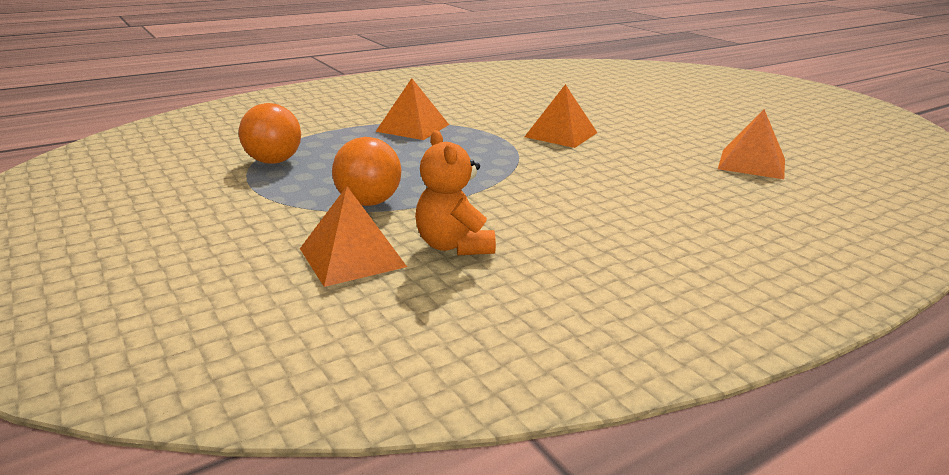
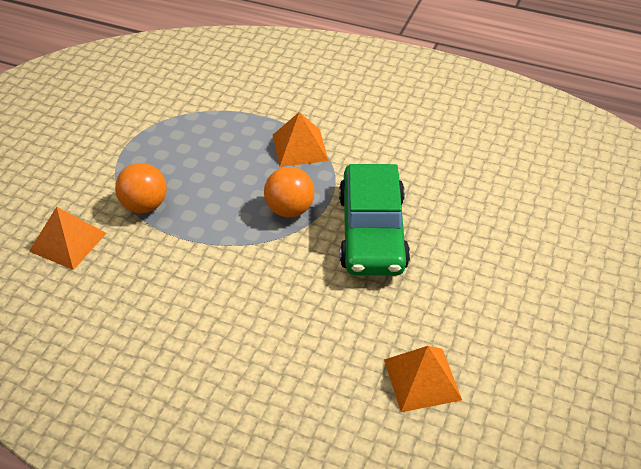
camera: 55 degrees right, 20 degrees up
(273, 161) = (171, 127): orange ball -> orange ball (289, 209)
(454, 246) = (114, 275): orange teddy bear -> none
(561, 134) = (372, 232): orange pyramid -> green car

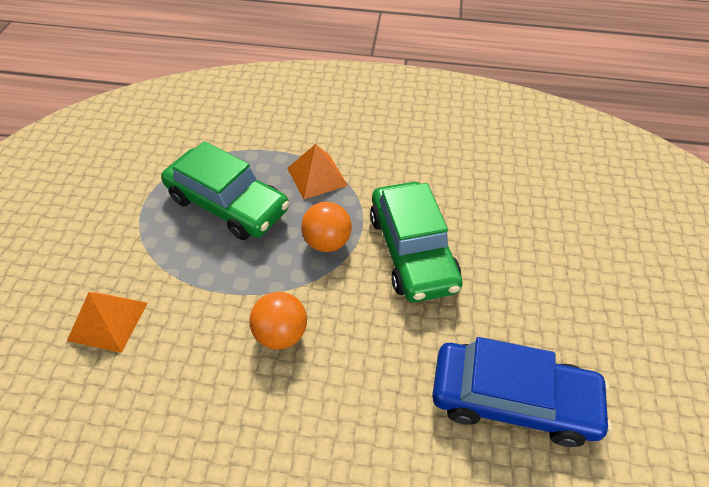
camera: 15 degrees left, 5 degrees up
(144, 205) = (180, 264): orange ball -> orange ball (281, 334)
(204, 159) = (227, 204): none -> green car
(422, 379) = (512, 400): orange pyramid -> blue car

